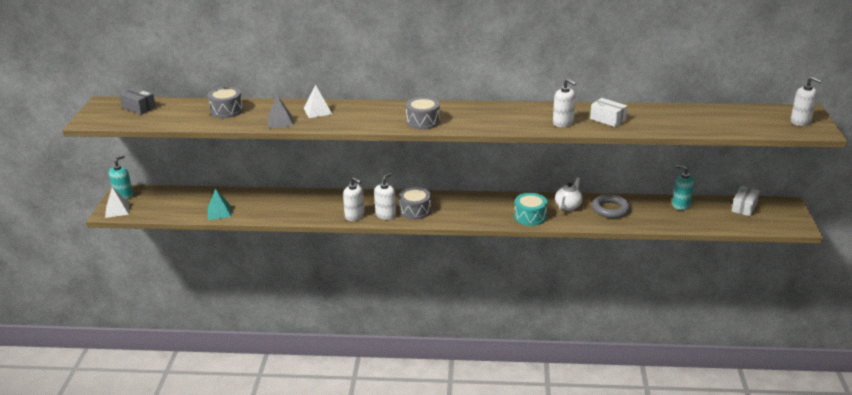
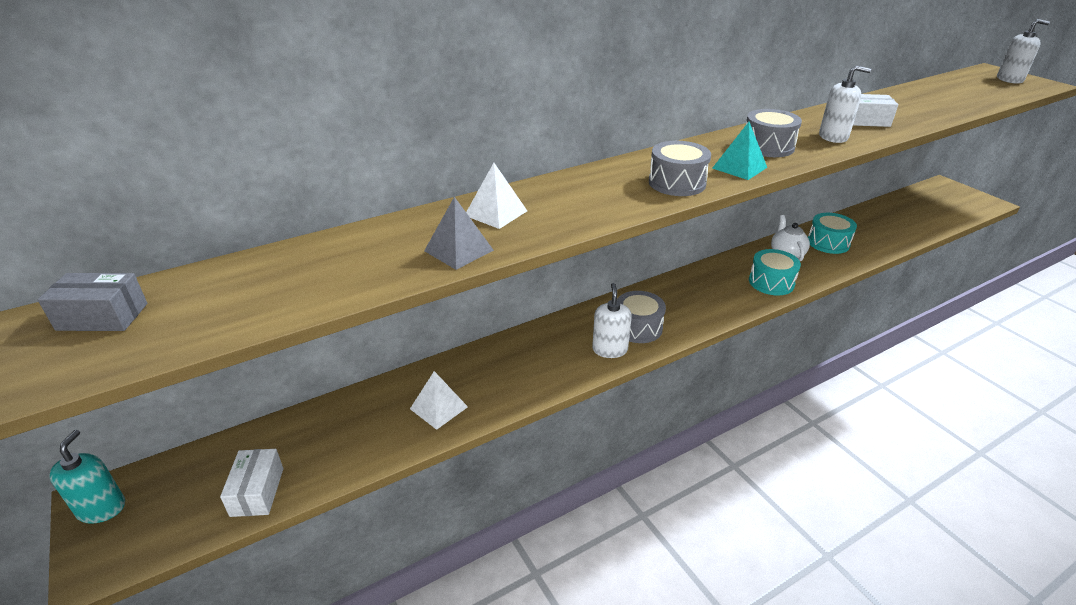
camera: 35 degrees left, 5 degrees up
(117, 210) = (112, 551): white pyramid -> white pyramid (438, 408)
(219, 212) = (344, 458): turquoise pyramid -> turquoise pyramid (739, 167)
(226, 111) = (324, 262): grey drum -> grey drum (767, 147)
(354, 216) = (570, 369): white soap dispenser -> none
(610, 209) = (828, 243): grey ring -> turquoise drum
(681, 205) = (874, 215): turquoise soap dispenser -> none
(744, 207) = (922, 199): white box -> white box (257, 492)

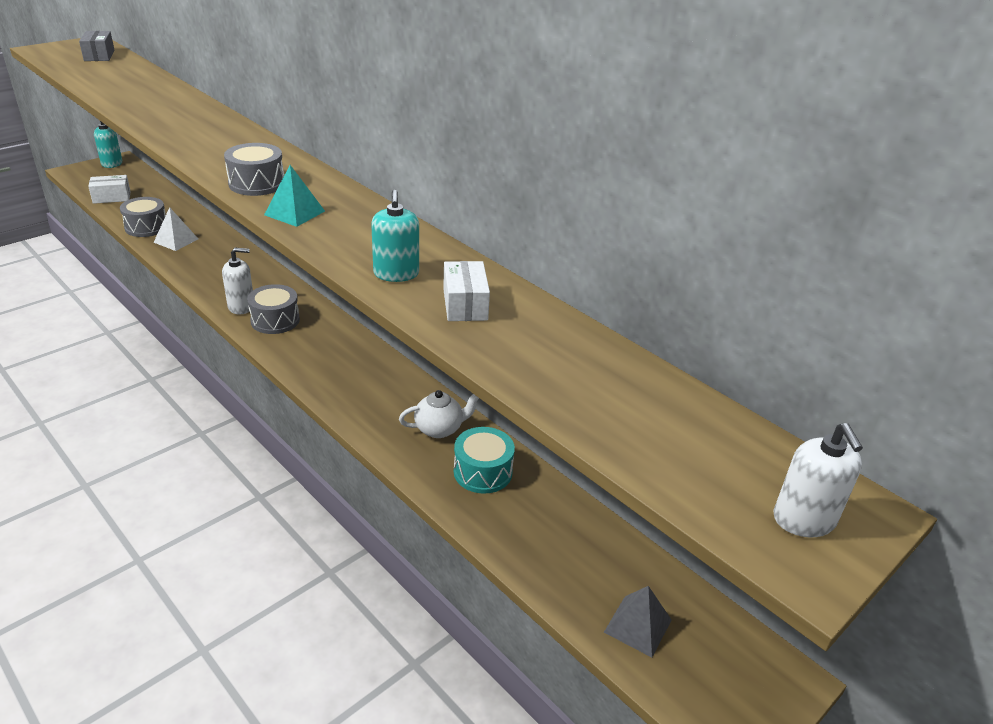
camera: 75 degrees right, 0 degrees up
(459, 250) = (148, 116): grey pyramid -> grey pyramid (637, 626)
(495, 213) = (204, 123): white pyramid -> none
(767, 147) = (355, 231): grey drum -> grey drum (146, 227)
(771, 282) = (368, 410): turquoise drum -> none
(833, 137) = (396, 274): white soap dispenser -> turquoise soap dispenser

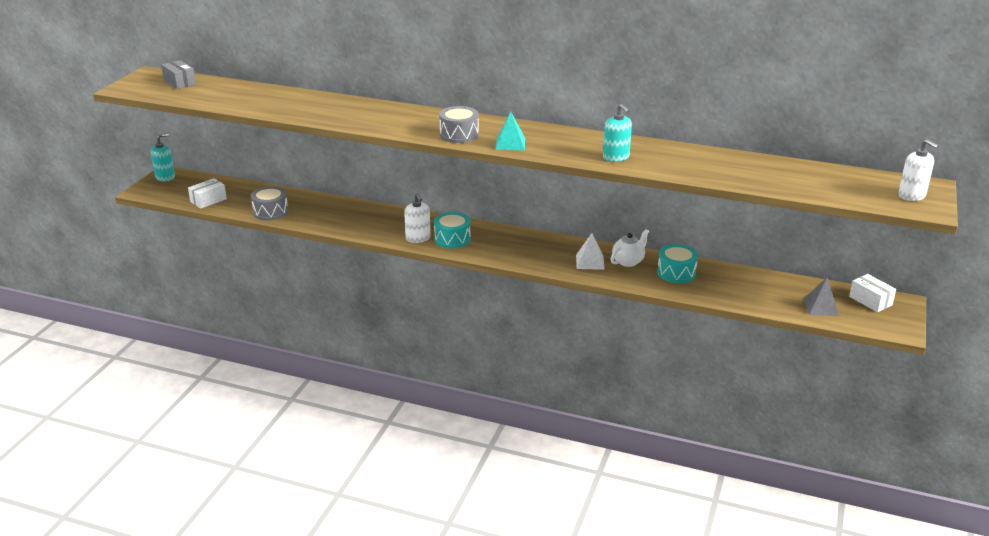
camera: 25 degrees left, 5 degrees down
(176, 240) = (307, 214): white pyramid -> white pyramid (590, 262)
(241, 306) = (418, 238): white soap dispenser -> white soap dispenser turned 105 degrees clockwise
(275, 320) = (452, 239): grey drum -> turquoise drum
(465, 304) = (671, 161): white box -> white box (870, 301)

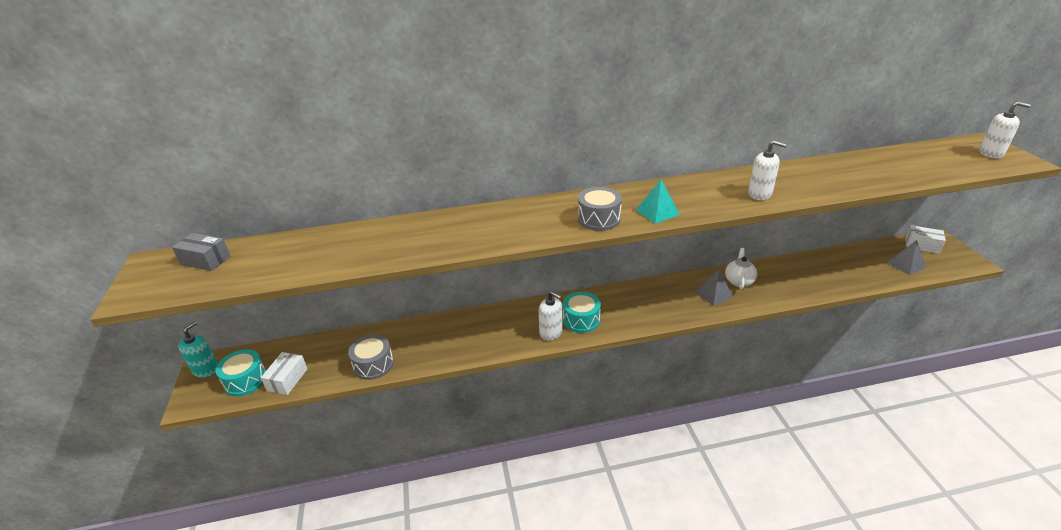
camera: 30 degrees left, 5 degrees up
(590, 262) = (713, 294): white pyramid -> grey pyramid
(616, 157) = (759, 194): turquoise soap dispenser -> white soap dispenser
(676, 273) = (783, 277): turquoise drum -> turquoise drum (245, 380)

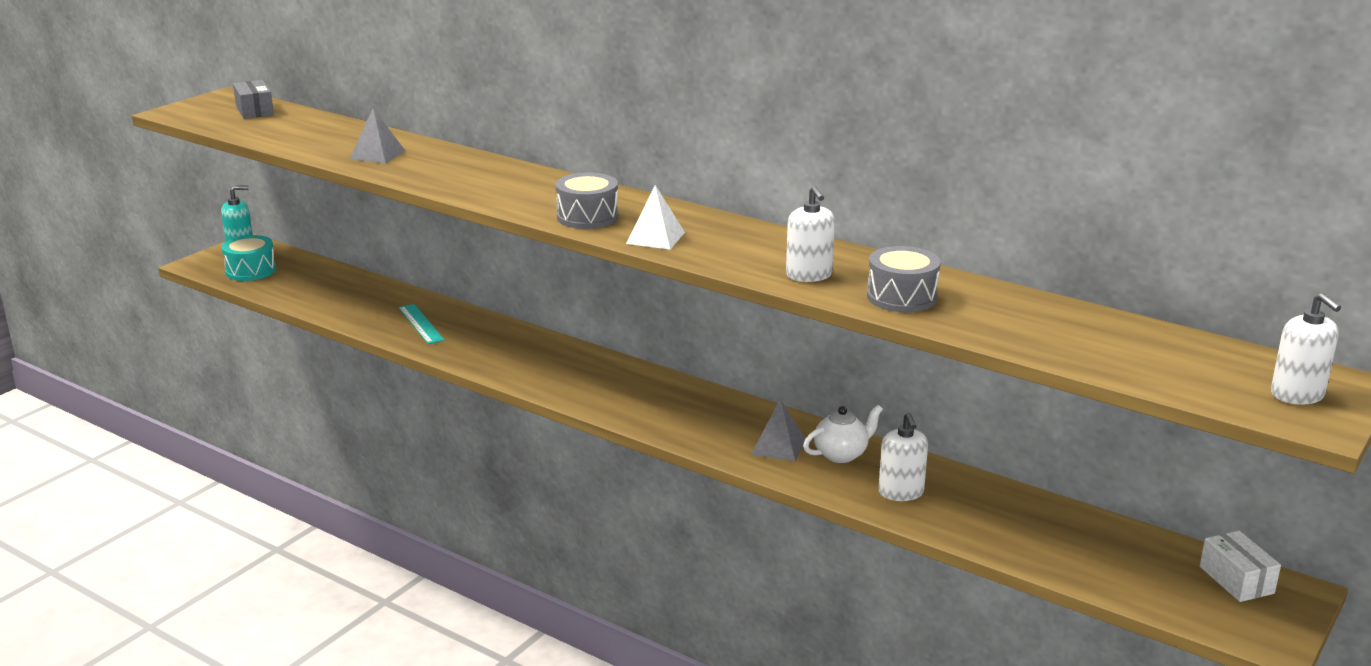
camera: 45 degrees right, 10 degrees down
(287, 379) = (276, 286): white box -> none
(373, 365) = (349, 312): grey drum -> grey drum (901, 297)
(431, 343) = (421, 324): none -> turquoise ruler
(551, 332) = (534, 376): white soap dispenser -> white soap dispenser (901, 492)
(581, 320) = (584, 383): turquoise drum -> none
(657, 212) = (655, 238): turquoise pyramid -> white pyramid
(906, 265) = (1138, 577): grey pyramid -> grey pyramid (377, 154)

